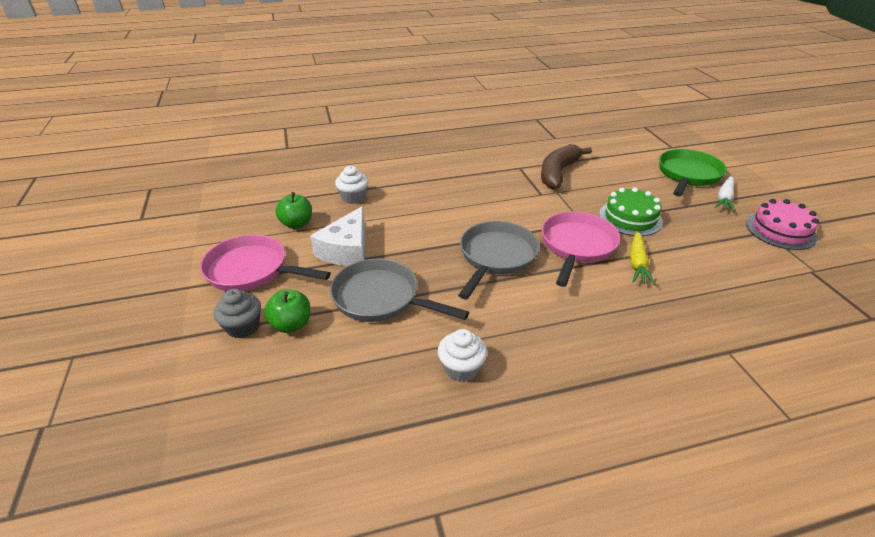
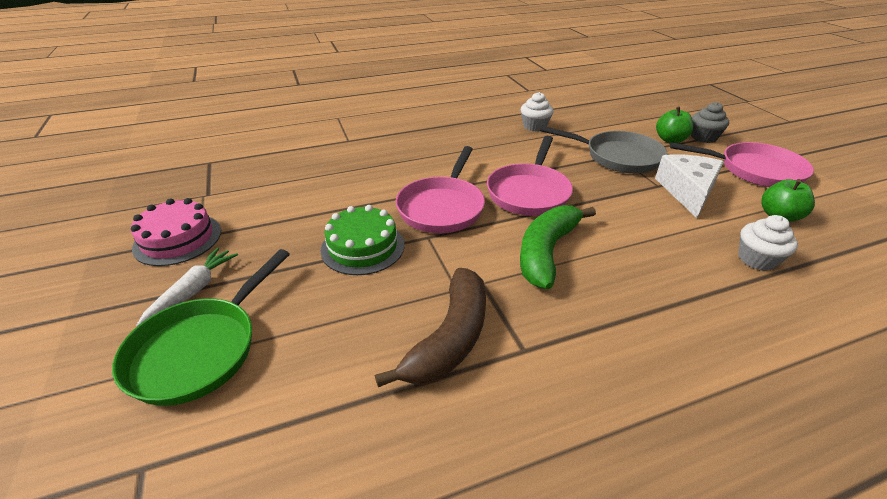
camera: 175 degrees right, 0 degrees up
(495, 208) = (546, 252): none -> green banana
(496, 257) = (529, 192): grey pan -> pink pan
(637, 263) = (383, 193): yellow carrot -> none

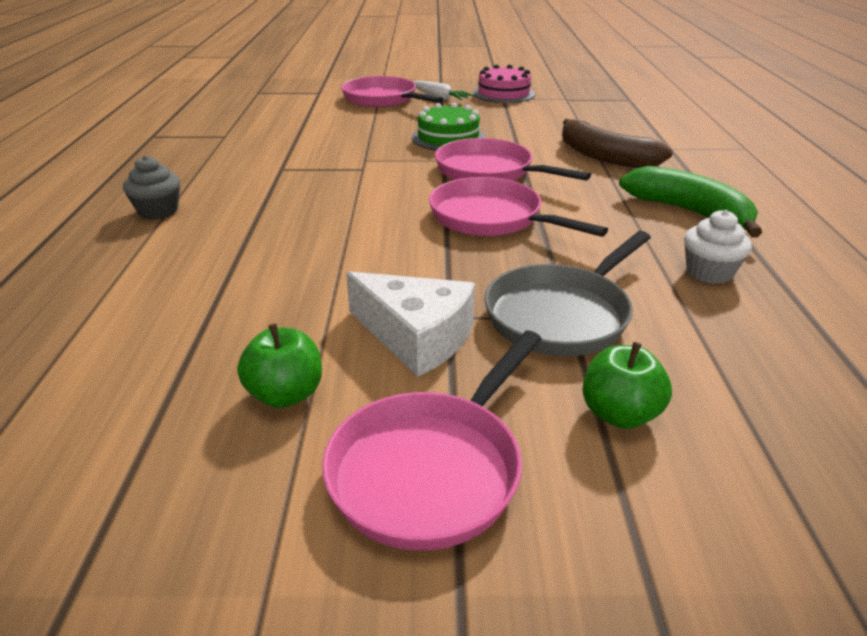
camera: 110 degrees right, 5 degrees down
(200, 349) = (383, 99): green pan -> pink pan
(450, 338) = (319, 151): brown banana -> brown banana (604, 157)
(546, 252) = (375, 201): green banana -> green banana (689, 212)
(703, 137) = (623, 482): grey cupcake -> grey cupcake (158, 211)
(757, 259) = (239, 315): white cupcake -> none

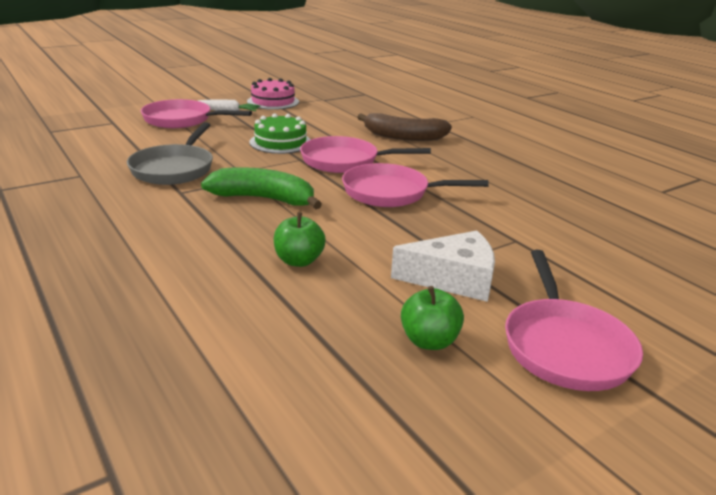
camera: 35 degrees left, 5 degrees down
(158, 211) = (122, 251): grey cupcake -> none
(561, 315) = (511, 240): grey pan -> grey pan (174, 169)
(619, 414) = (606, 283): green apple -> green apple (299, 261)
(689, 212) = (495, 162): green banana -> green banana (264, 199)
(709, 272) = (548, 195): white cupcake -> none

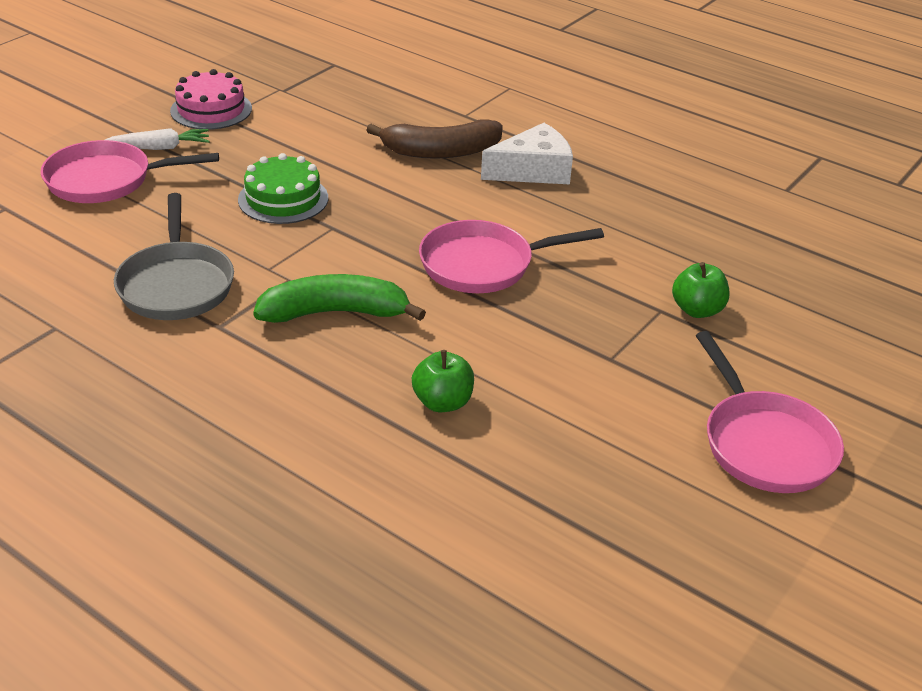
camera: 20 degrees left, 10 degrees up
(344, 161) = (392, 219): pink pan -> none
(429, 341) = (637, 473): green apple -> green apple (697, 310)
(453, 279) = (621, 385): white cheese -> white cheese (533, 170)

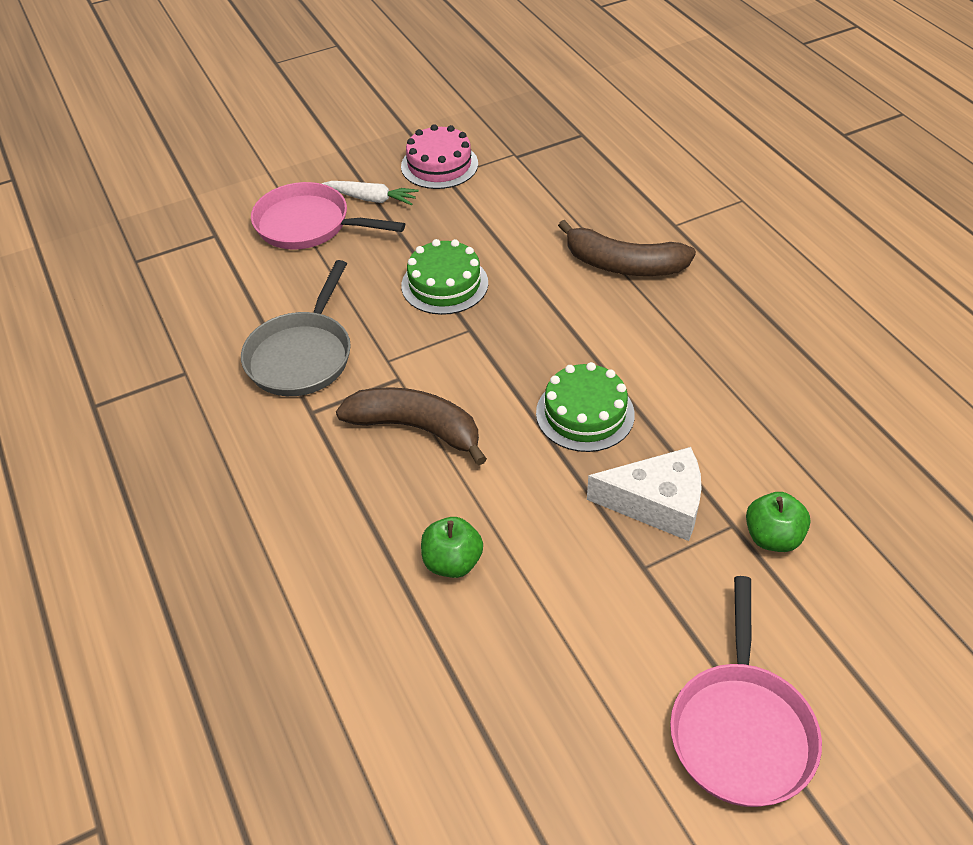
camera: 30 degrees right, 10 degrees up
(335, 313) = (416, 428): green banana -> brown banana
(483, 264) = (585, 413): pink pan -> green cake
(533, 170) = (704, 311): white cheese -> white cheese (657, 503)

